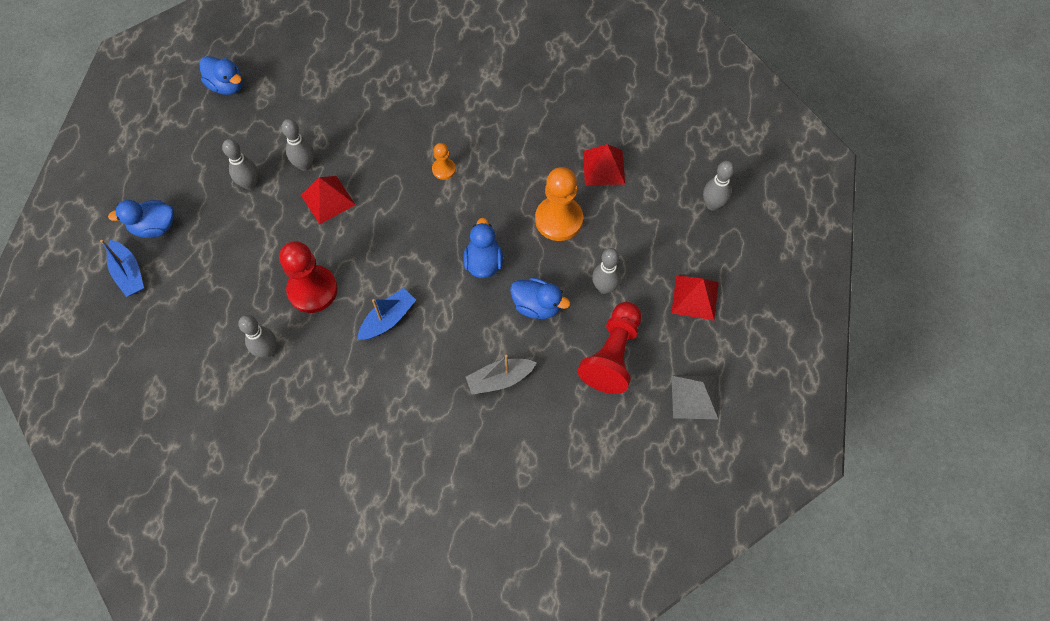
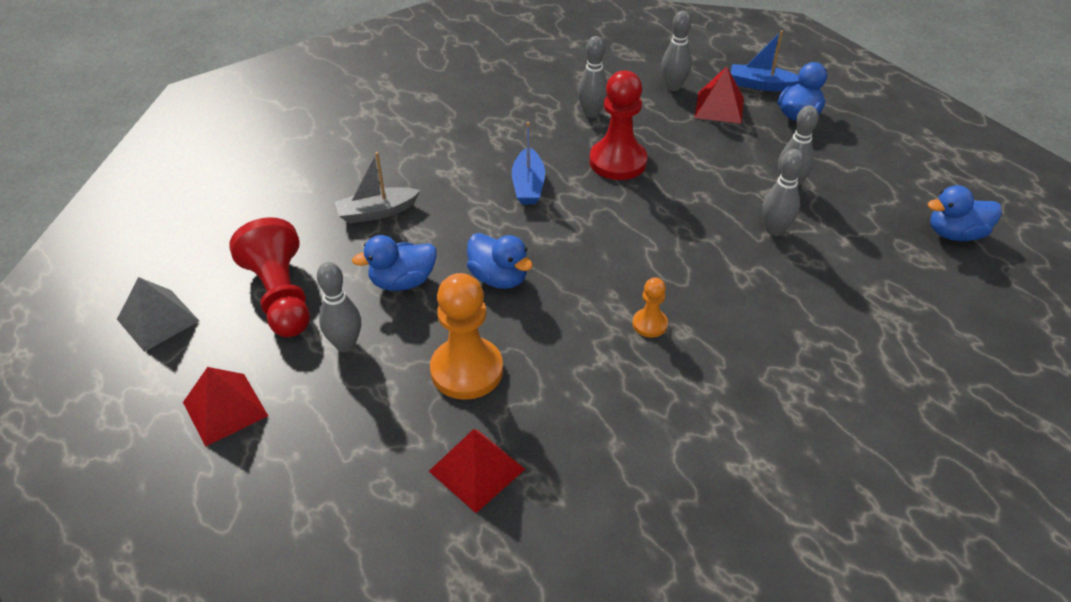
camera: 135 degrees right, 20 degrees down
(328, 199) = (710, 221): red pyramid -> red pyramid (719, 107)
(500, 379) = (377, 212): grey boat -> grey boat turned 135 degrees counterclockwise
(712, 204) = (283, 538): grey bowling pin -> grey bowling pin (673, 87)

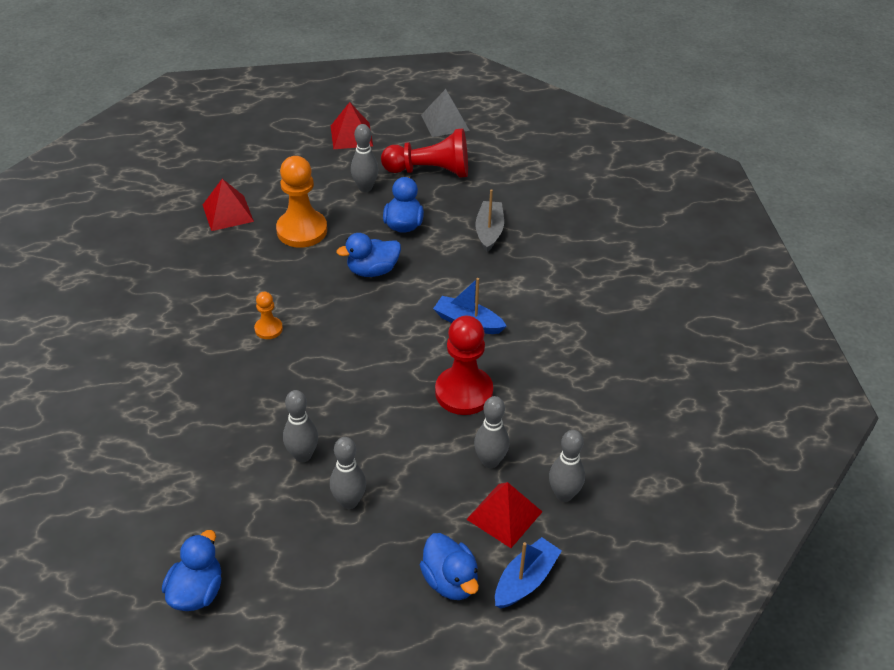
camera: 115 degrees right, 0 degrees up
(591, 113) = (551, 406): grey bowling pin -> grey bowling pin (490, 461)

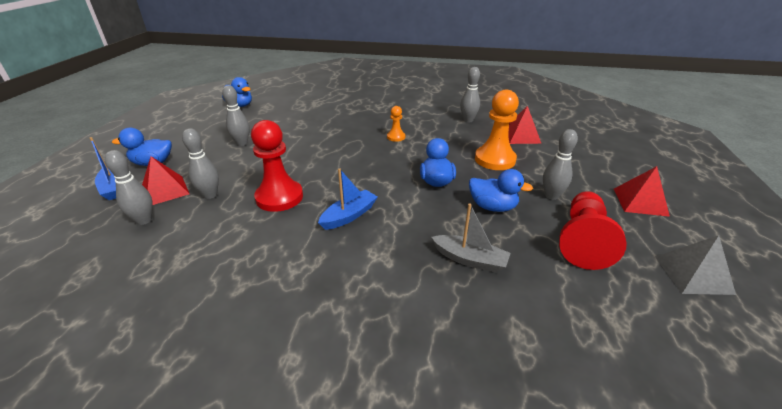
camera: 110 degrees right, 10 degrees down
(303, 455) = (287, 135): grey bowling pin -> grey bowling pin (468, 120)

